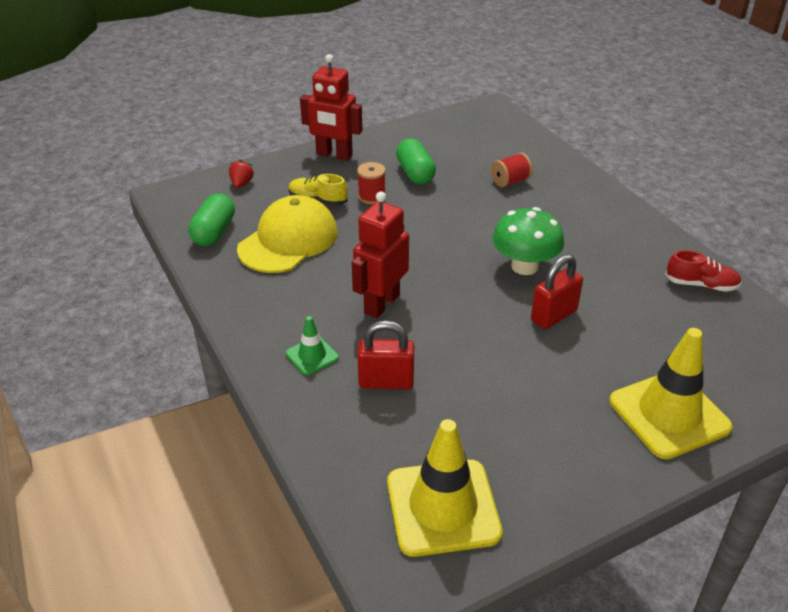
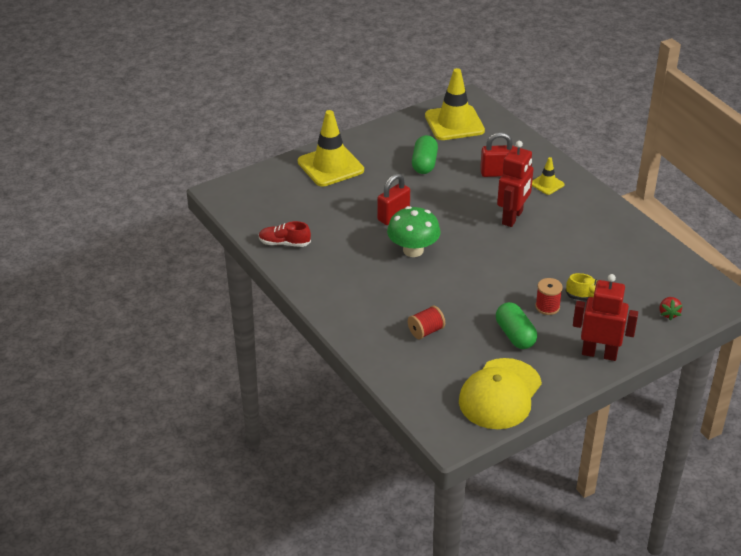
camera: 175 degrees right, 0 degrees up
(214, 232) = (662, 265): green capsule -> green capsule (424, 164)
(288, 240) = (599, 261): yellow cap -> yellow cap (500, 394)
(312, 356) = (547, 184): green traffic cone -> yellow traffic cone

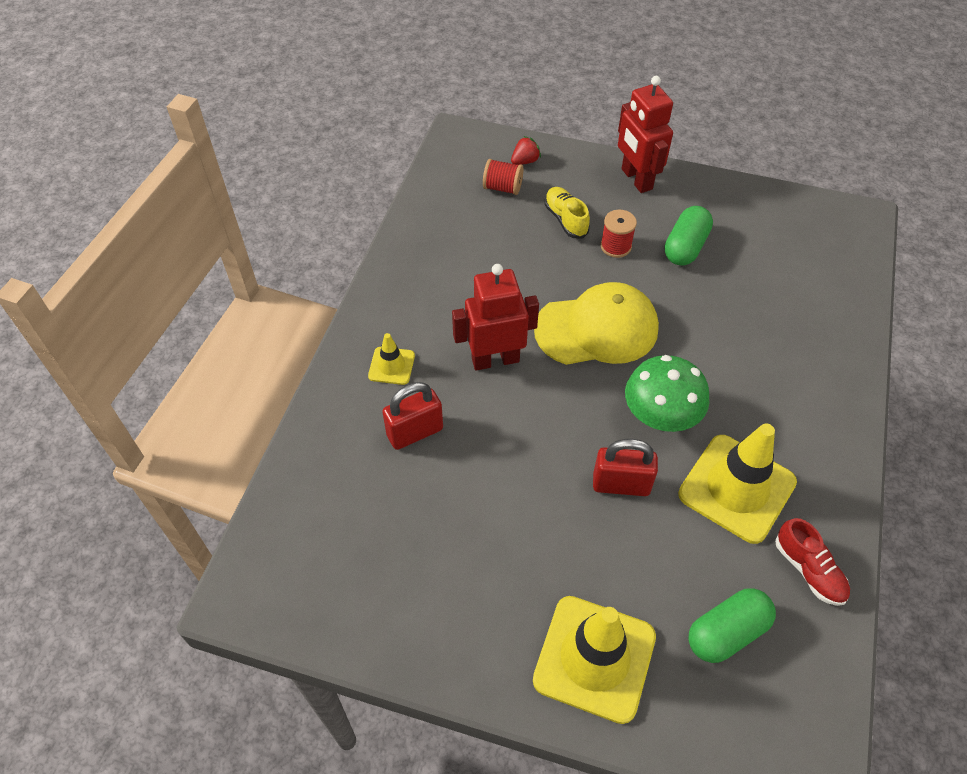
camera: 130 degrees left, 15 degrees up
(424, 164) = (471, 532): green capsule -> green capsule (726, 632)
(426, 331) = (767, 317): red spool -> red spool (502, 188)
(454, 123) = (329, 568): yellow traffic cone -> yellow traffic cone (737, 488)
(497, 173) = (415, 432): red padlock -> red padlock turned 75 degrees counterclockwise
(500, 394) = (771, 215): yellow cap -> yellow cap (597, 329)

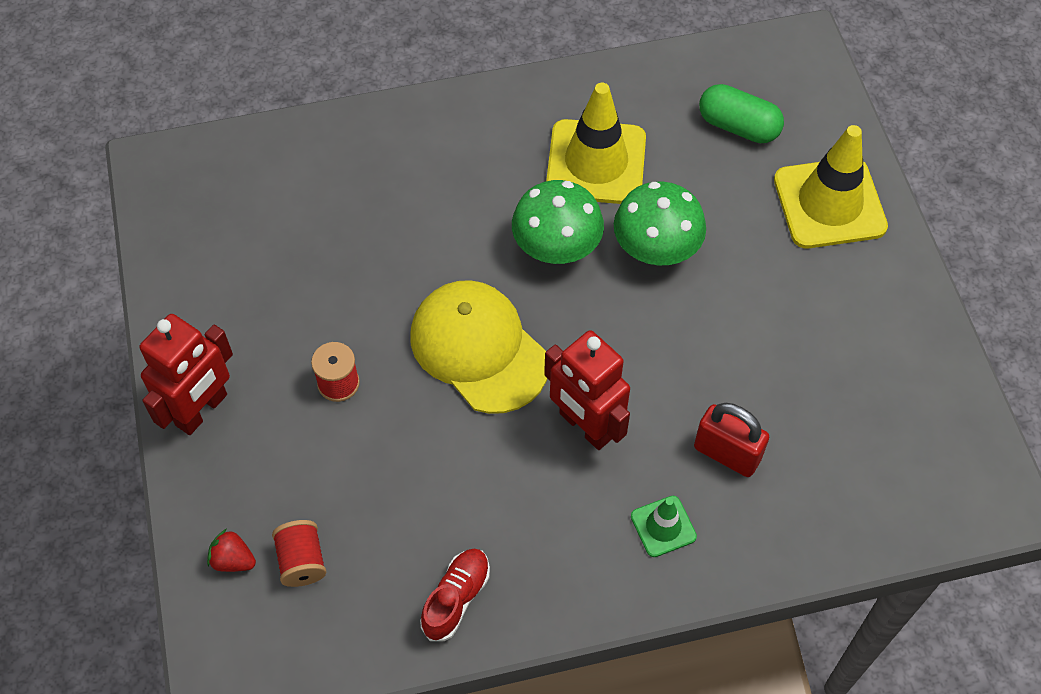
camera: 120 degrees left, 5 degrees up
(391, 366) = (663, 526): yellow traffic cone -> green traffic cone
(565, 219) = (322, 457): yellow shoe -> none
(621, 484) = (656, 250): red padlock -> green mushroom
(685, 247) = (299, 313): green capsule -> none
(808, 570) = (641, 91): red shoe -> red shoe (456, 598)

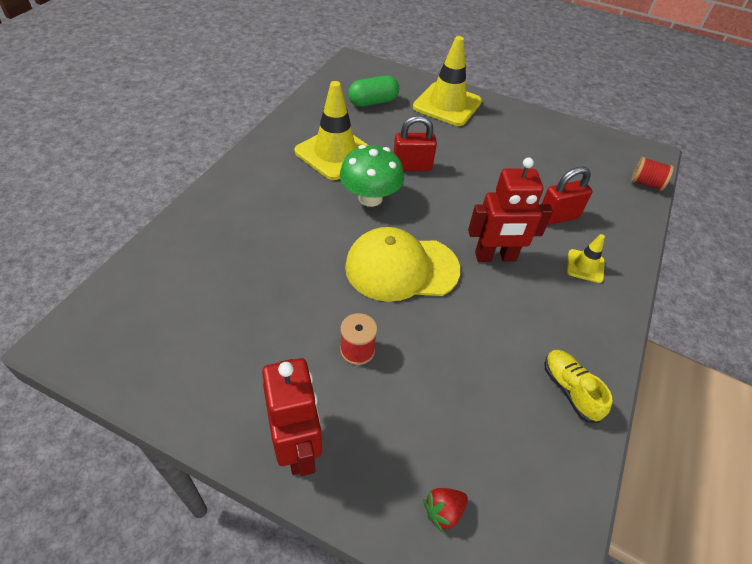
camera: 55 degrees left, 10 degrees down
(302, 561) = (478, 463): red spool -> red spool (646, 183)
(456, 598) = (570, 390): red shoe -> yellow shoe
(656, 250) = (412, 166): green mushroom -> red padlock
(663, 526) = (585, 266): green traffic cone -> yellow traffic cone

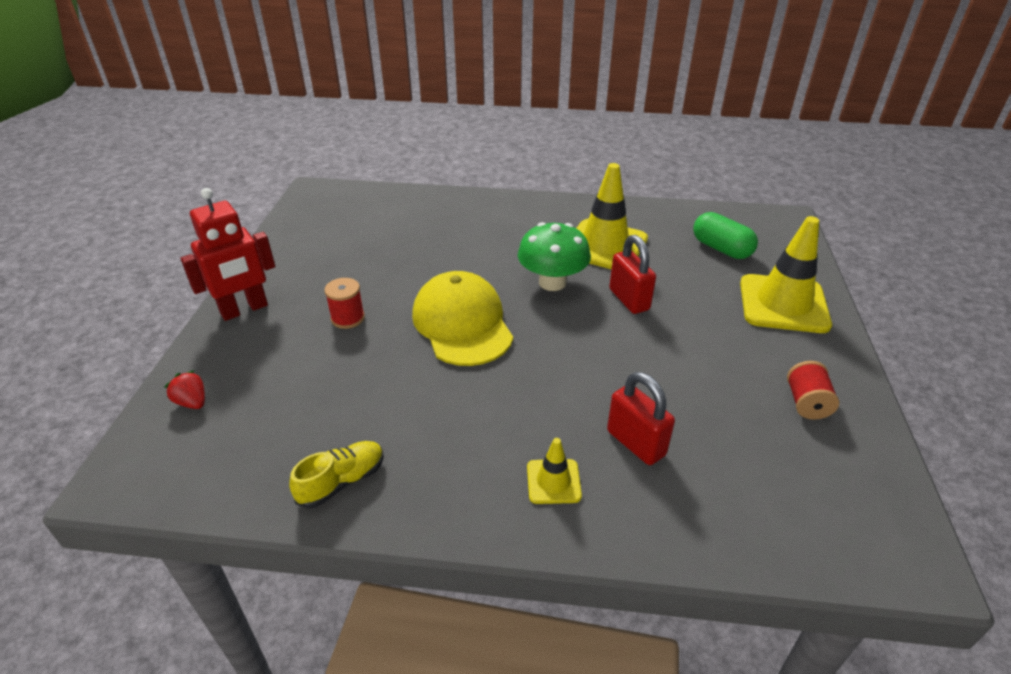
camera: 75 degrees right, 10 degrees down
(495, 257) = (519, 391): red robot -> none
(646, 183) = (812, 555): red spool -> red spool (806, 403)

